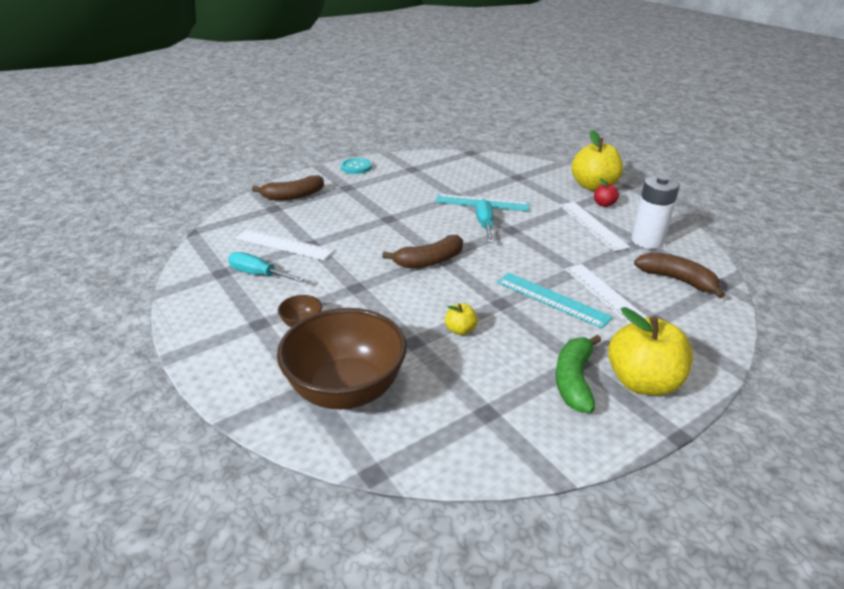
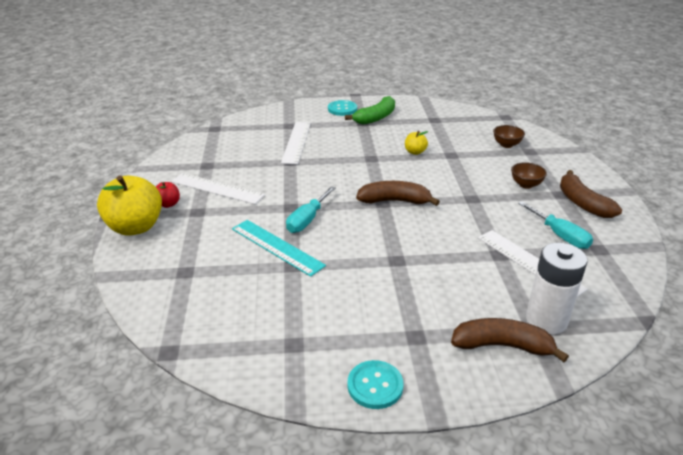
camera: 150 degrees left, 0 degrees up
(346, 390) = (506, 145): brown bowl -> brown bowl, size x0.41
(552, 299) = (334, 150): turquoise ruler -> none
(592, 225) = (217, 188): white ruler -> white ruler turned 75 degrees counterclockwise
(642, 382) = (342, 109): yellow apple -> turquoise button
(647, 241) = (202, 164): white battery -> white battery (546, 320)
(677, 280) = (236, 137): brown banana -> brown banana (582, 203)

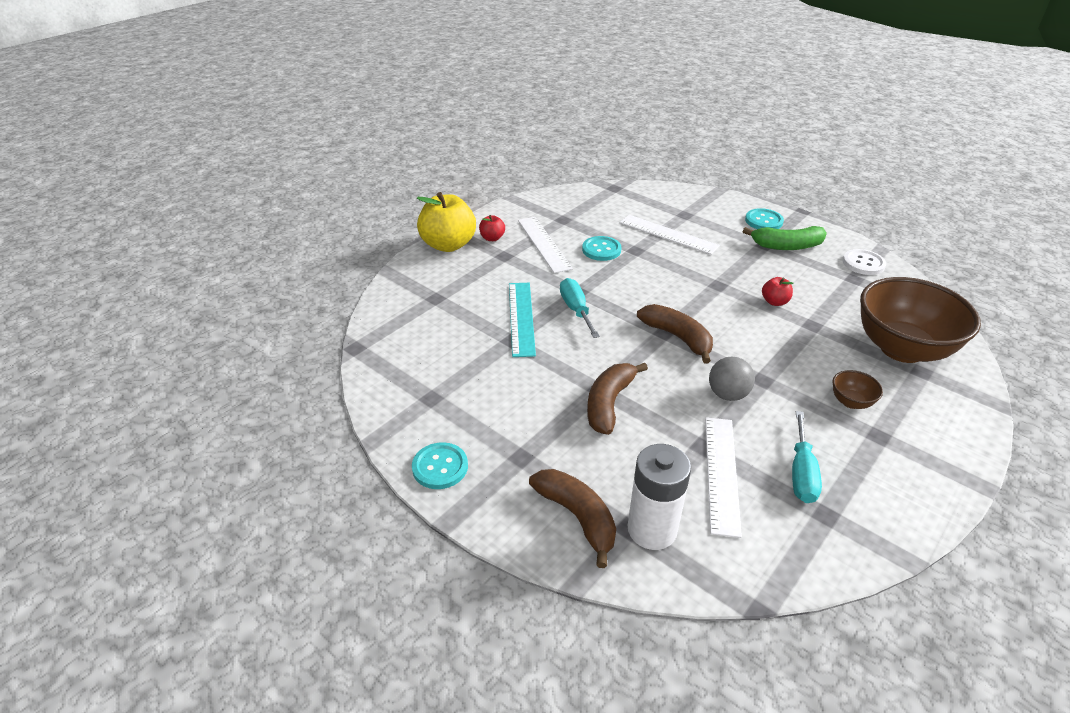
camera: 45 degrees right, 5 degrees up
(266, 172) = (601, 250): none -> turquoise button
(296, 142) = (668, 234): white ruler -> white ruler turned 75 degrees clockwise
(307, 220) = (576, 310): turquoise screwdriver -> turquoise screwdriver turned 90 degrees clockwise
(415, 152) = (774, 302): yellow apple -> red apple
(427, 109) = (863, 263): none -> white button
(468, 217) = (727, 394): none -> grey ball
(506, 145) = (901, 349): brown bowl -> brown bowl, size x2.47
(582, 203) = (891, 461): brown banana -> brown banana (609, 403)

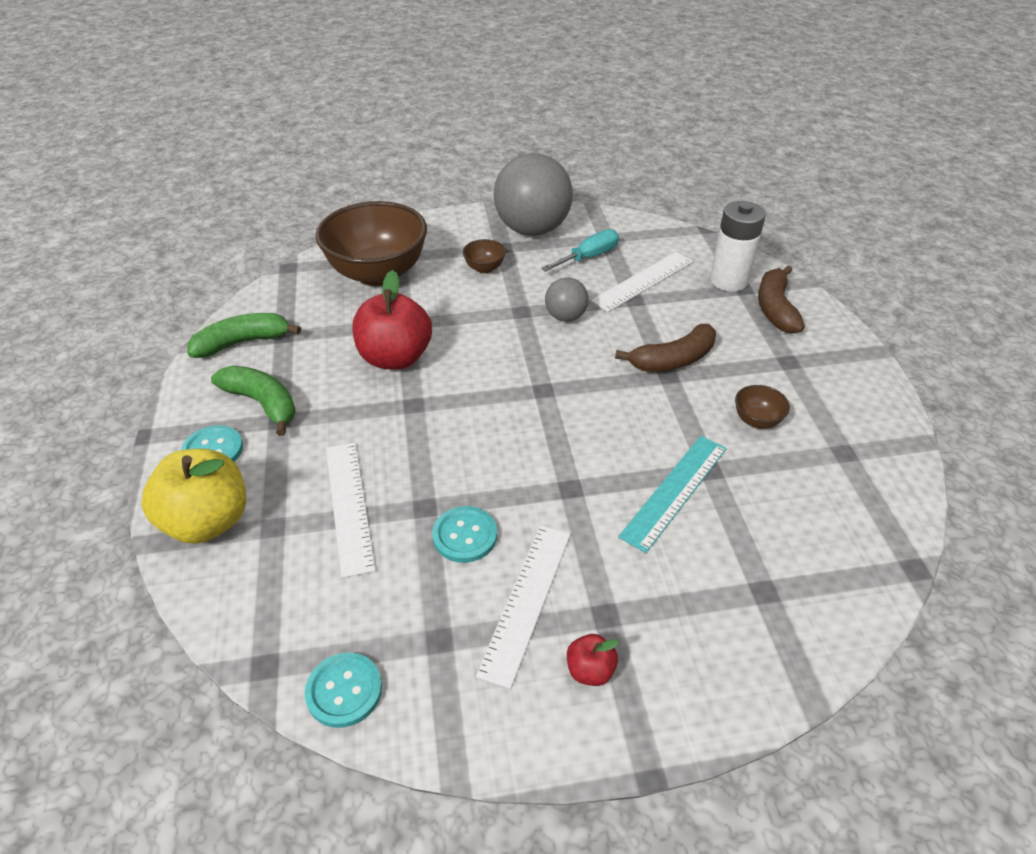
camera: 140 degrees left, 5 degrees up
(440, 467) = (867, 388): turquoise button -> turquoise button (344, 691)
(448, 245) = (674, 704): yellow apple -> yellow apple (207, 521)
(507, 388) = (756, 420): none -> brown bowl
(576, 310) = (601, 465): turquoise screwdriver -> none
(677, 337) = (537, 378): brown banana -> none
(774, 302) = (395, 358): red apple -> red apple, size x2.16
(863, 263) = (242, 342): white button -> green banana
(896, 476) = (532, 229): none -> grey ball

